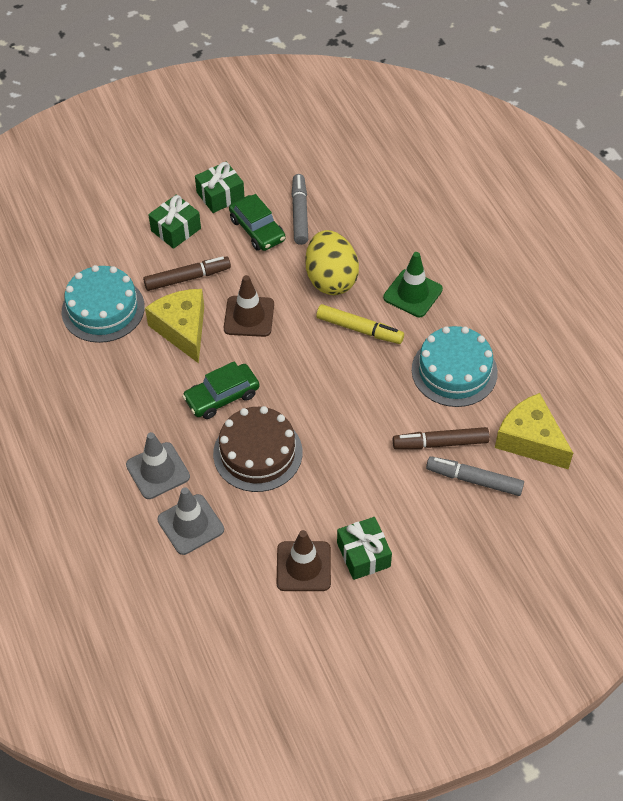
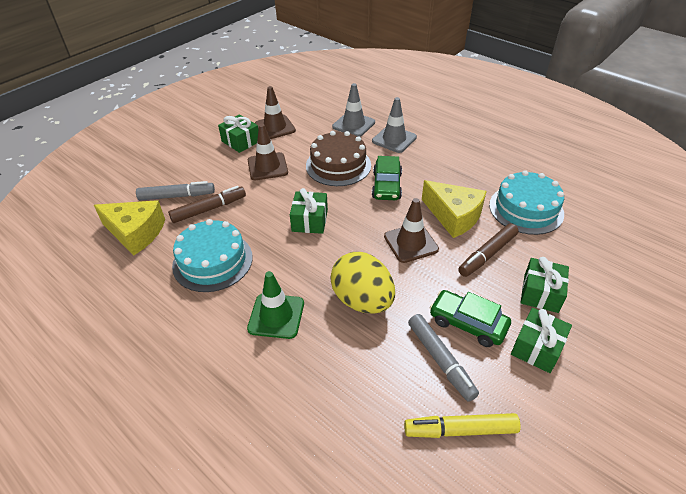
camera: 155 degrees right, 10 degrees down
(222, 397) = (387, 186): green car -> green car turned 150 degrees clockwise
(334, 382) = (310, 220): none -> green gift
(346, 487) = (267, 166): none -> brown traffic cone
(359, 329) = (311, 266): yellow marker -> yellow marker (460, 430)

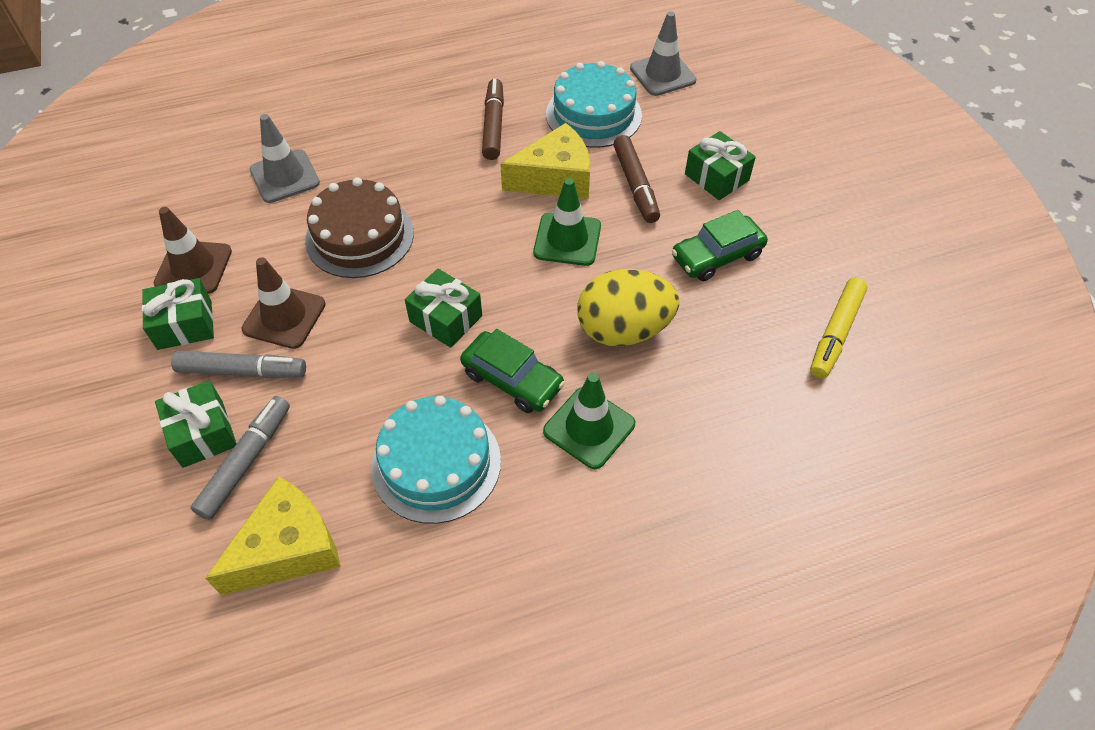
camera: 60 degrees left, 10 degrees up
(209, 209) = (317, 428): brown marker -> brown marker (493, 125)
(387, 186) = (448, 209): green car -> green car (512, 379)
(394, 139) = (361, 153): grey traffic cone -> grey traffic cone (662, 74)
(411, 243) = (567, 239): brown traffic cone -> green traffic cone
(440, 360) = (748, 304): grey marker -> grey marker (242, 371)
(537, 348) = (779, 222): green gift -> green gift (203, 433)

